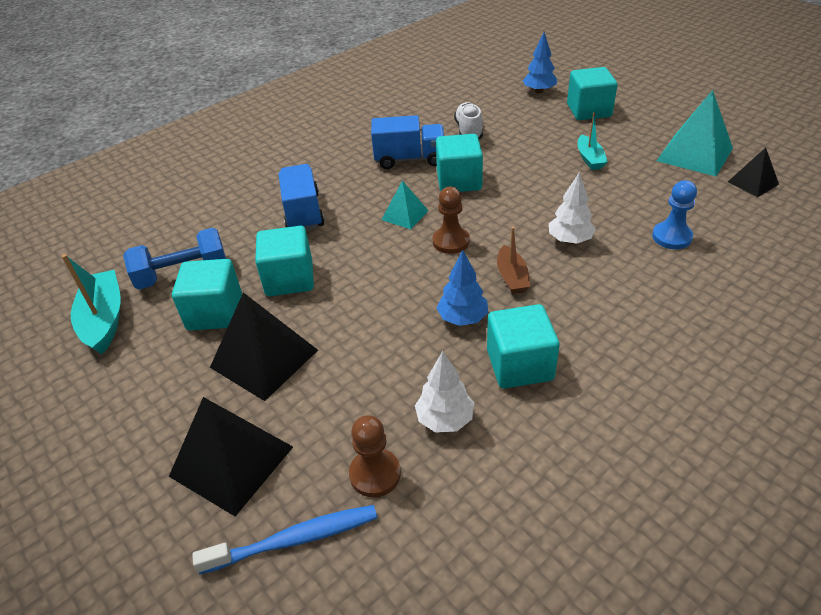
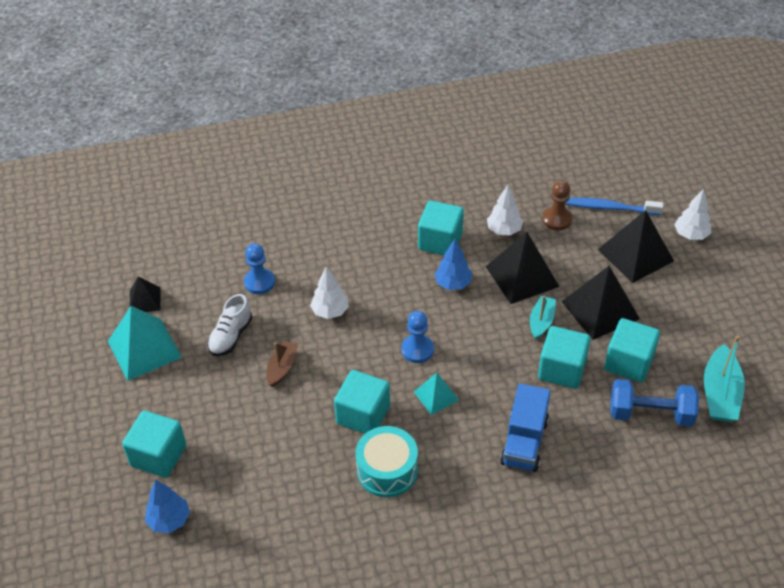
camera: 155 degrees left, 5 degrees up
(142, 542) = (690, 235): none -> white tree
(383, 362) = (522, 276): none -> black pyramid
(409, 159) = (387, 470): blue truck -> turquoise drum
(451, 241) = (417, 350): brown pawn -> blue pawn
(469, 131) = (299, 486): white shoe -> white shoe (231, 336)
(512, 277) = (397, 299): brown boat -> brown boat (282, 368)
(589, 159) = (230, 387): turquoise boat -> turquoise boat (541, 321)

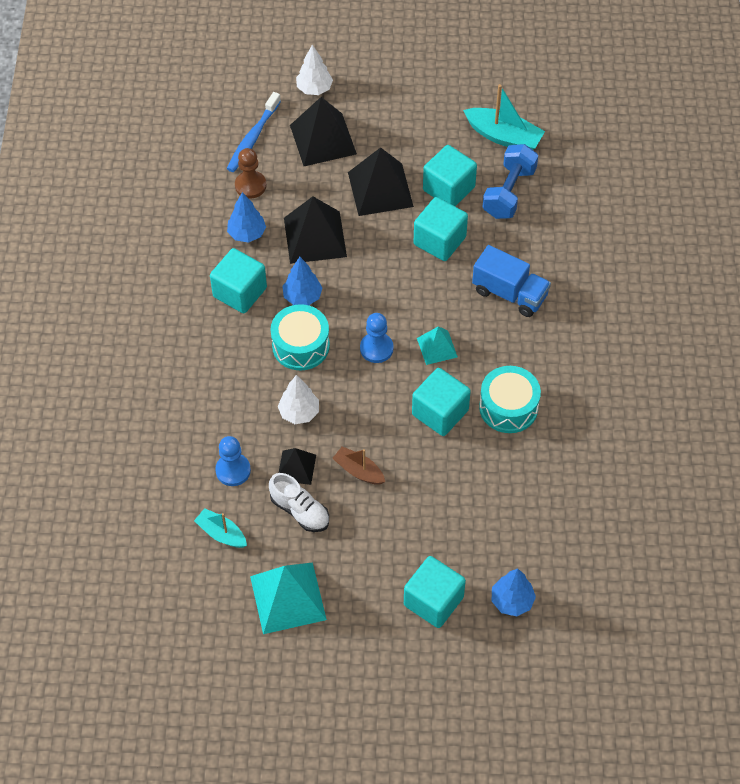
camera: 75 degrees left, 10 degrees up
(145, 300) = (216, 589): black pyramid -> black pyramid (296, 467)
(400, 295) = (300, 345): none -> turquoise drum
(504, 230) = (247, 234): white tree -> blue tree
(541, 321) = (377, 239): turquoise boat -> turquoise boat (221, 533)

